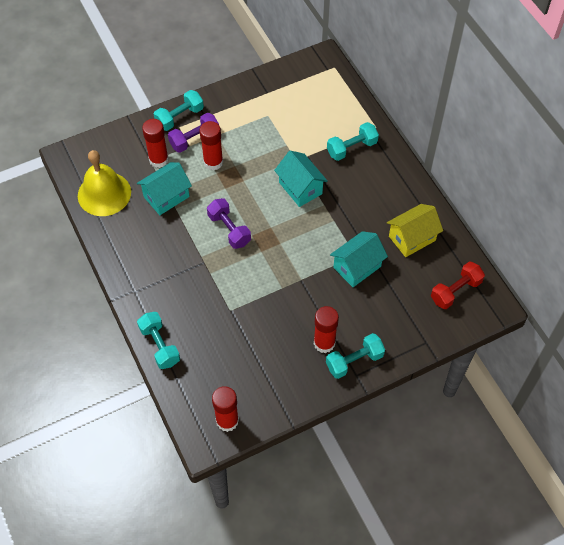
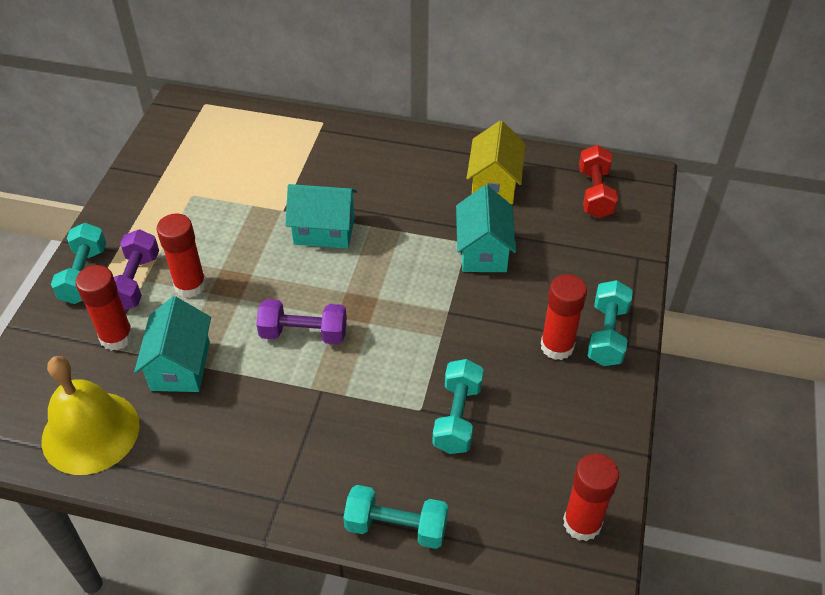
camera: 50 degrees left, 10 degrees down
(351, 148) = (324, 156): turquoise dumbbell -> turquoise dumbbell (457, 417)

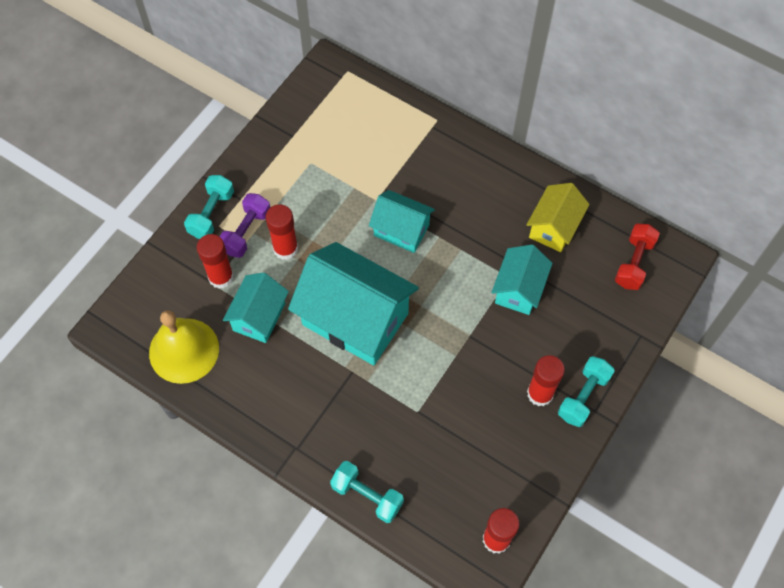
camera: 20 degrees right, 15 degrees up
(304, 333) = (355, 319): purple dumbbell -> turquoise house
(457, 417) = (441, 427): turquoise dumbbell -> none

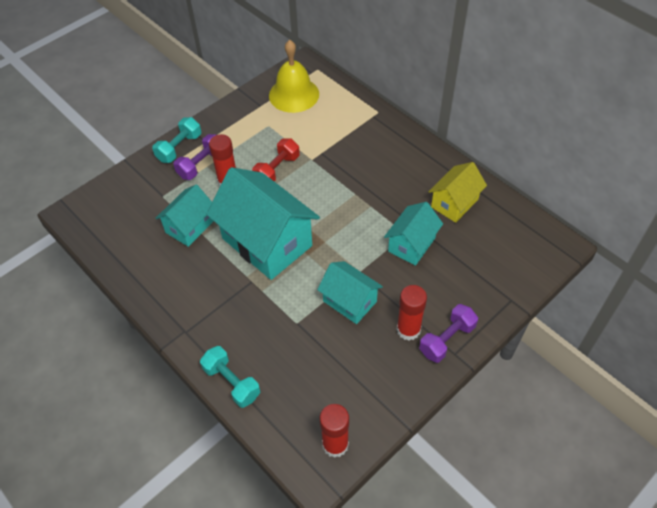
camera: 15 degrees right, 10 degrees down
(184, 350) = (121, 240): yellow bell -> yellow bell (294, 94)
(221, 277) = (170, 193): red glue stick -> none
(401, 230) = (325, 184): turquoise house -> turquoise house (349, 301)
(583, 396) = (447, 339): turquoise dumbbell -> purple dumbbell
(634, 263) = (518, 242): red dumbbell -> red dumbbell (277, 170)

